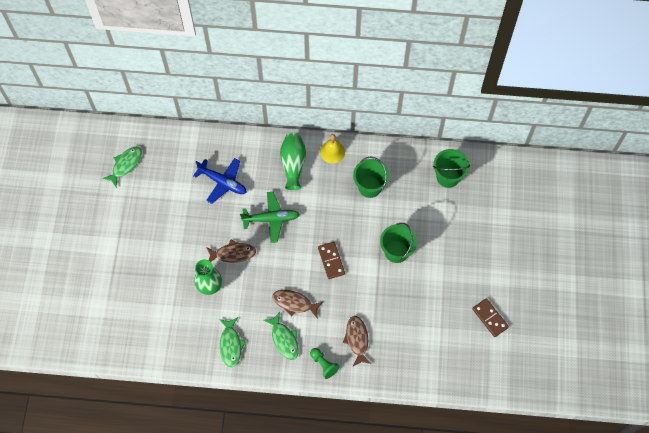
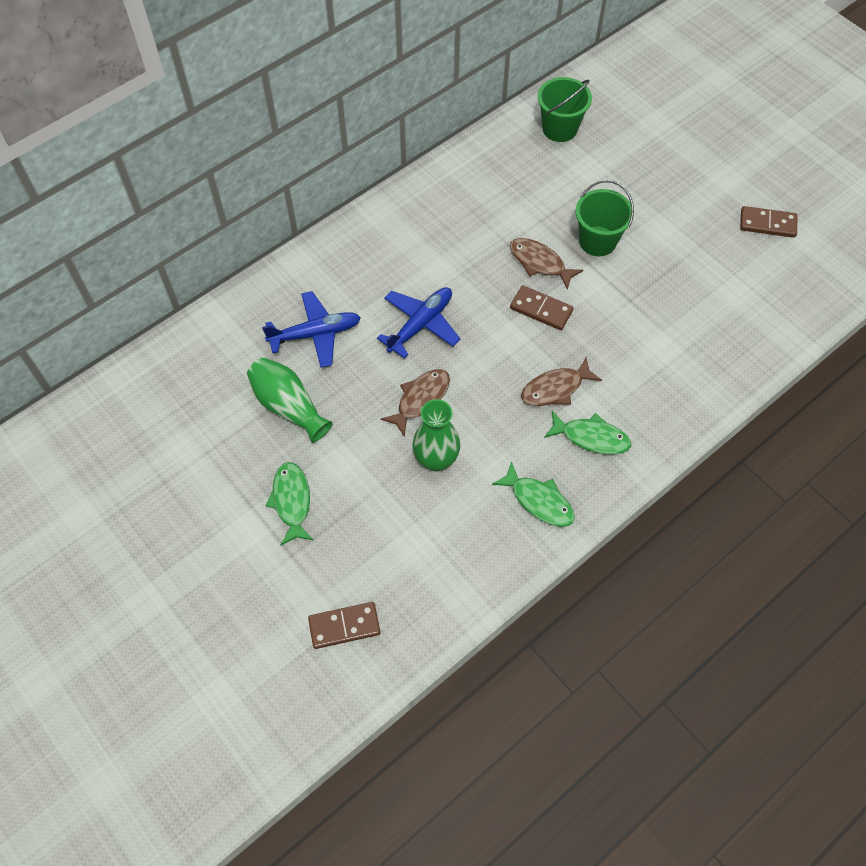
camera: 45 degrees left, 5 degrees down
(102, 320) = (344, 626): none -> brown domino
(125, 165) = (164, 417): green fish -> green fish (291, 501)
(271, 219) = (421, 324): green plane -> blue plane
(293, 164) = (377, 248): green vase -> green vase (289, 406)
(323, 364) = (666, 423): green pawn -> none
(332, 152) = (407, 201): yellow bell -> none
(357, 339) = (668, 364): brown fish -> brown fish (540, 263)
(370, 187) = (491, 202): green bucket -> none

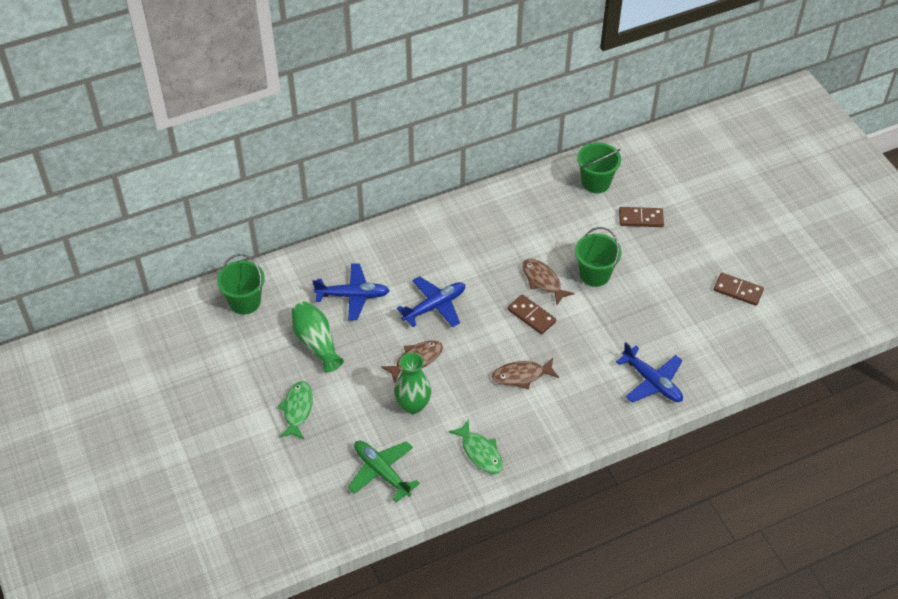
camera: 15 degrees right, 10 degrees down
(181, 373) = (245, 302): none -> green bucket
(344, 626) = (307, 503): brown domino -> brown domino (641, 218)
(425, 558) = (381, 472): none -> green plane
(591, 437) = (536, 417): green fish -> none
(711, 359) = (652, 382): none -> blue plane

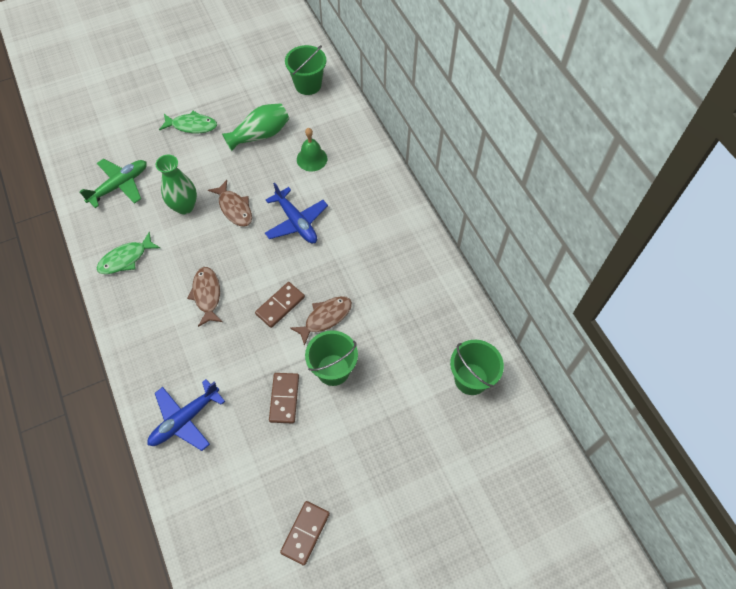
camera: 90 degrees right, 10 degrees up
(353, 296) = (312, 159): blue plane -> green bell
(641, 218) = (417, 426): brown domino -> brown domino (284, 398)

